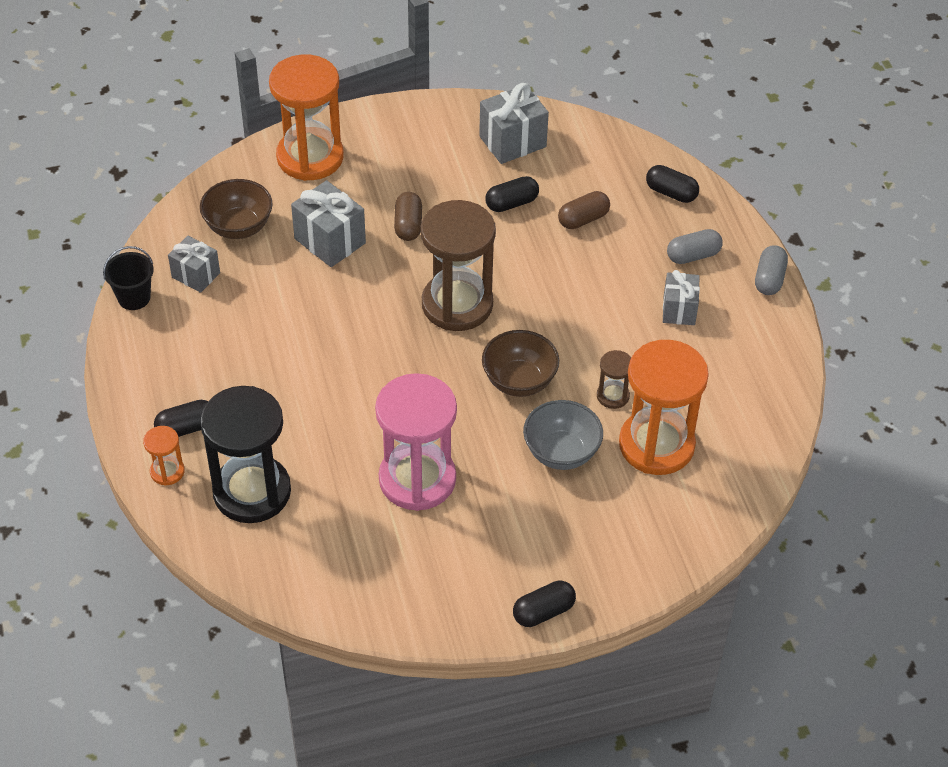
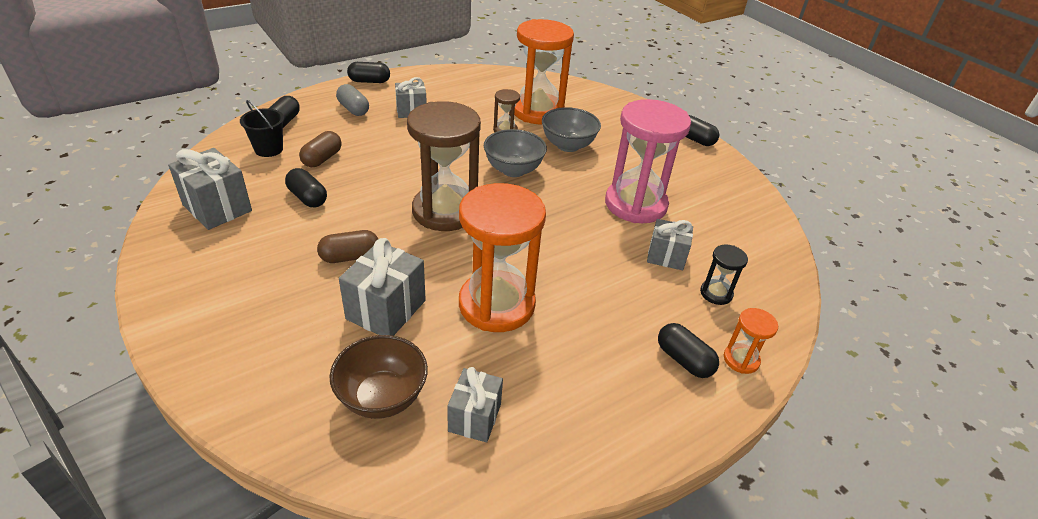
camera: 110 degrees left, 10 degrees down
(134, 298) = (535, 474): black bucket -> black bucket (269, 149)
(252, 492) = (716, 293): black hourglass -> black hourglass, size x0.44
(310, 157) = (245, 358): orange hourglass -> orange hourglass (496, 304)
(320, 471) = (666, 257): none -> grey gift
(519, 381) = (513, 170): brown bowl -> grey bowl
(583, 219) = (322, 159): brown capsule -> brown capsule turned 75 degrees clockwise
(769, 279) = (369, 81): grey capsule -> black capsule

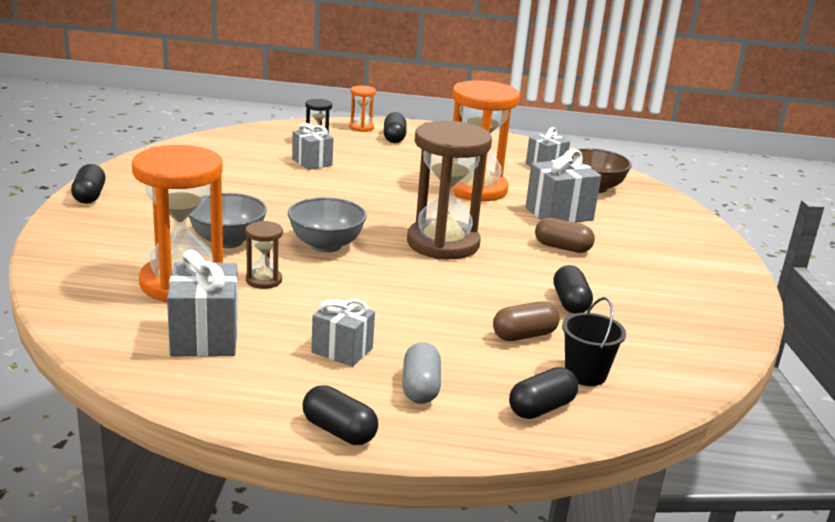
camera: 140 degrees left, 15 degrees down
(217, 208) = (674, 329): grey gift -> grey gift (205, 337)
(635, 204) = (267, 187): pink hourglass -> none

